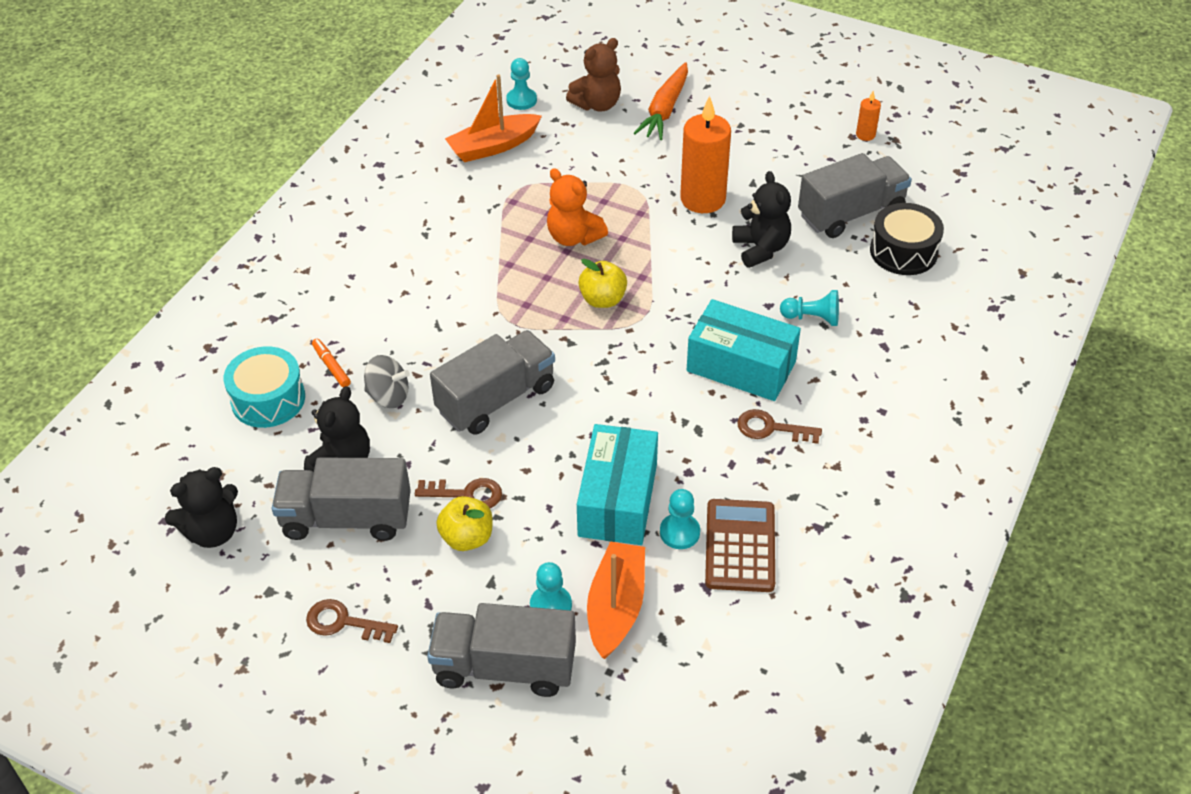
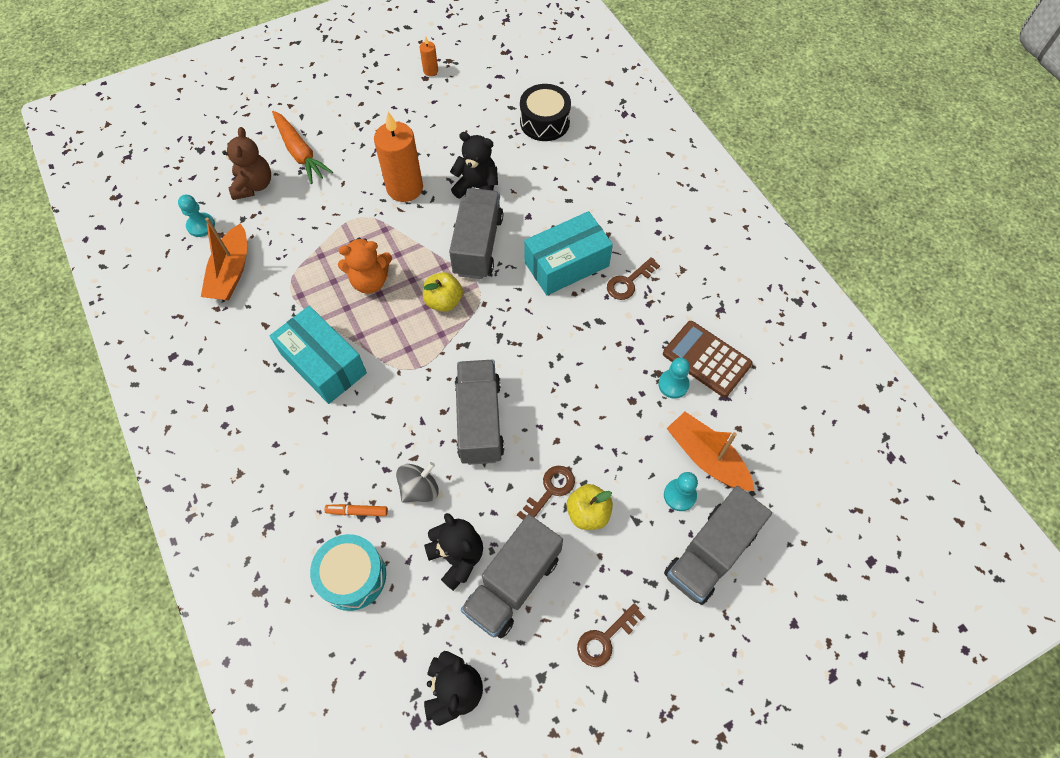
camera: 55 degrees left, 15 degrees up
(618, 500) = (622, 402): turquoise box -> turquoise box (324, 364)
(812, 318) = (558, 202): turquoise pawn -> none
(851, 213) = (490, 124): grey truck -> grey truck (478, 245)

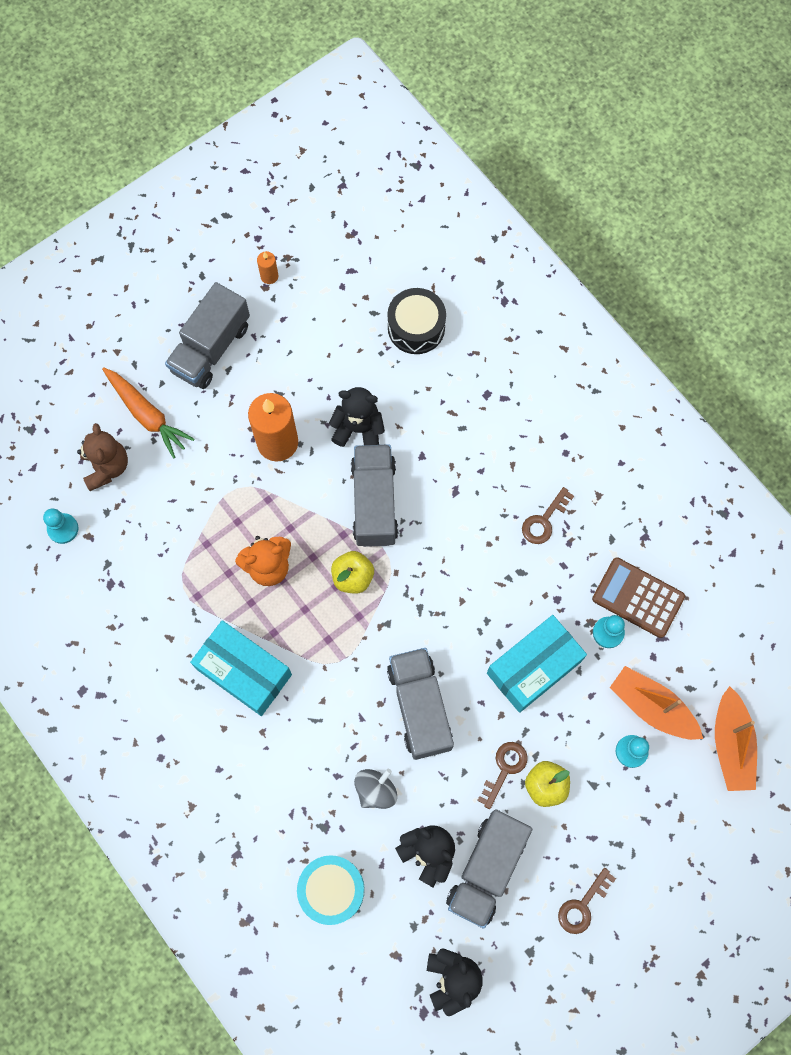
camera: 10 degrees left, 10 degrees up
(231, 272) = (114, 581): orange boat -> orange boat (731, 744)
(357, 511) = (320, 824): orange marker -> none
(566, 264) = (474, 509): turquoise box -> turquoise box (533, 667)
(710, 553) = (668, 805): grey truck -> grey truck (211, 348)

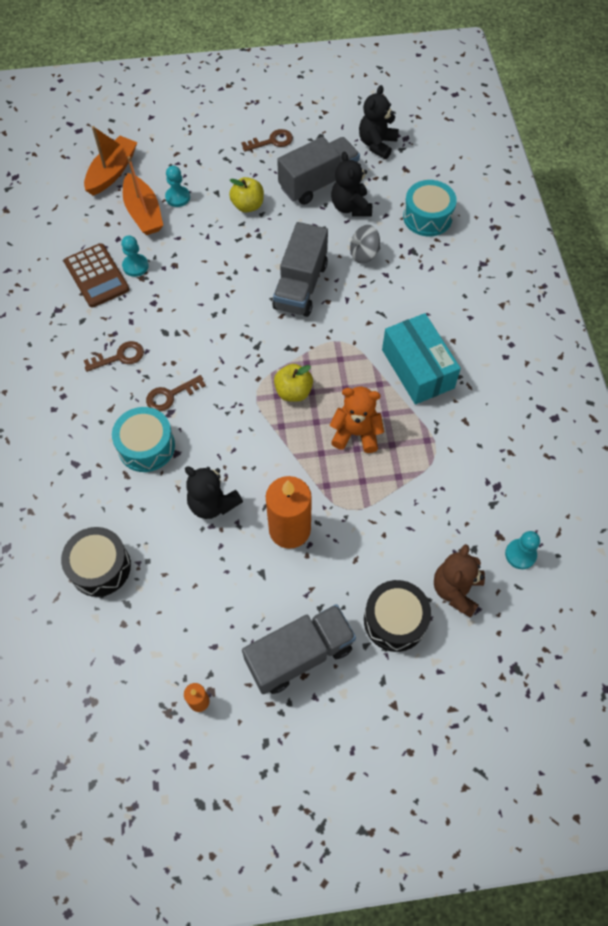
camera: 150 degrees left, 10 degrees down
(147, 415) = (395, 620): orange carrot -> black drum
(374, 502) = (239, 437): grey truck -> none
(453, 447) = (146, 446): none -> turquoise drum
(504, 769) = (268, 226): brown key -> brown key (170, 395)
(533, 667) = (203, 271): turquoise box -> none

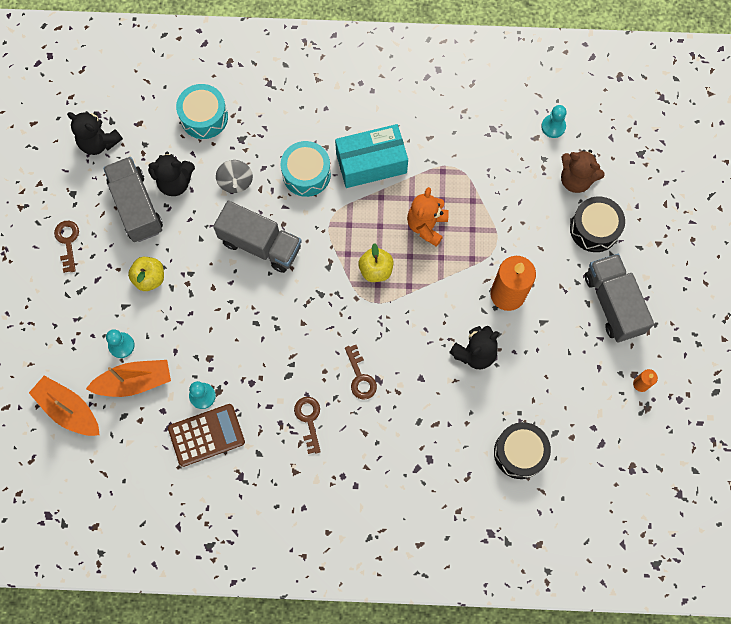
camera: 80 degrees left, 10 degrees up
(146, 446) = (409, 404): turquoise drum -> turquoise drum (306, 174)

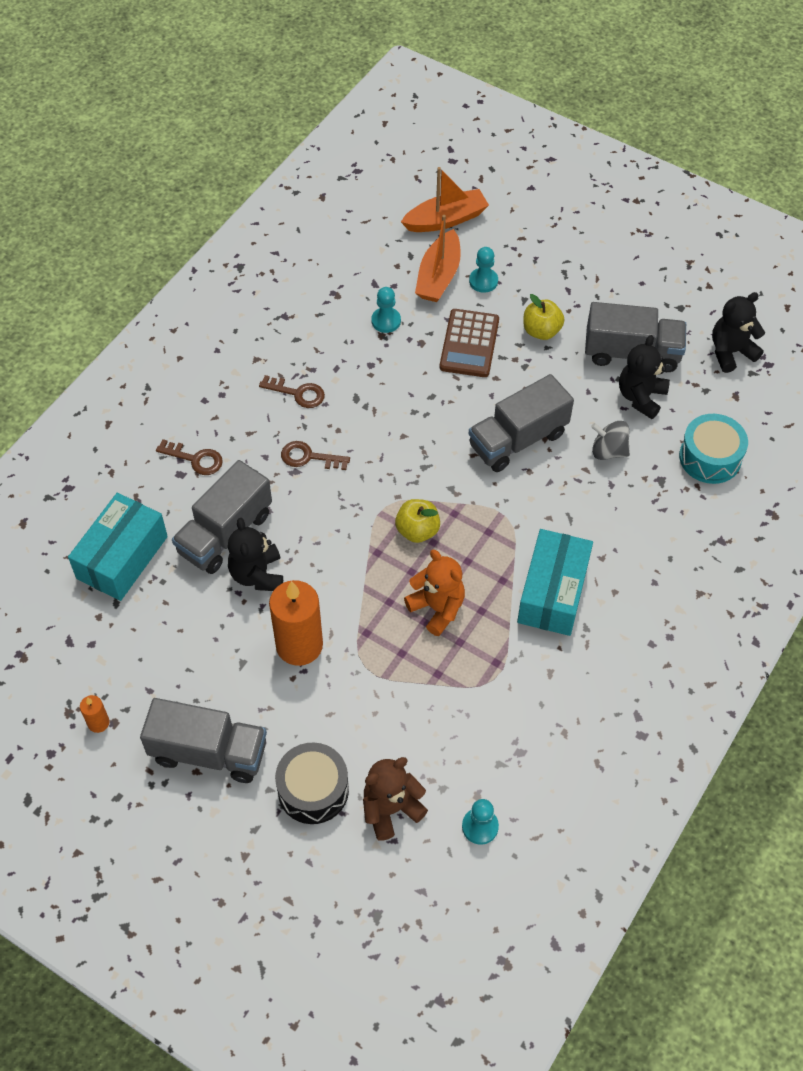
camera: 120 degrees right, 15 degrees down
(68, 242) = (625, 283): brown key -> brown key (195, 459)
(206, 435) = (344, 308): brown calculator -> brown calculator (469, 344)
(306, 174) = (578, 521): turquoise drum -> none
(457, 395) = (225, 533): none -> grey truck
(519, 452) = (122, 557): black drum -> turquoise box

